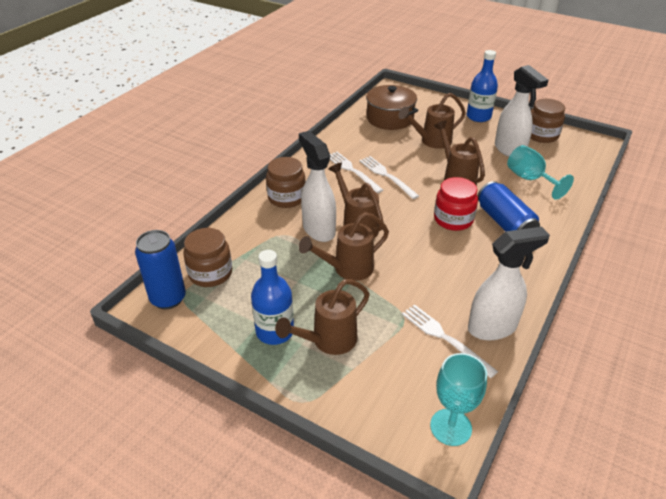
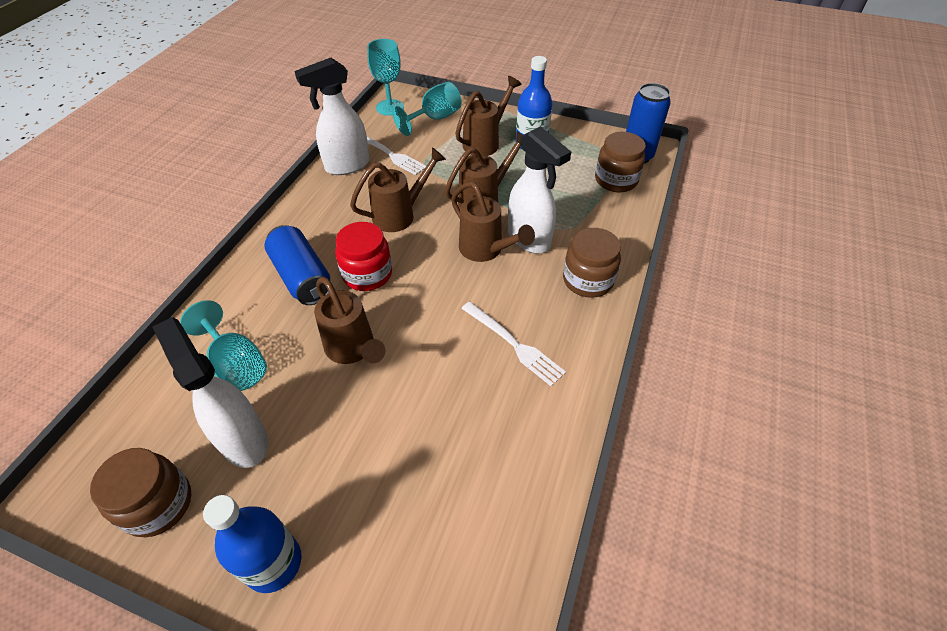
camera: 170 degrees right, 10 degrees up
(386, 176) = (460, 340): white fork -> none
(386, 392) = (434, 119): none -> turquoise goblet
(390, 118) = (473, 518): brown pot -> none
(431, 141) = (386, 445): brown watering can -> brown watering can (400, 215)

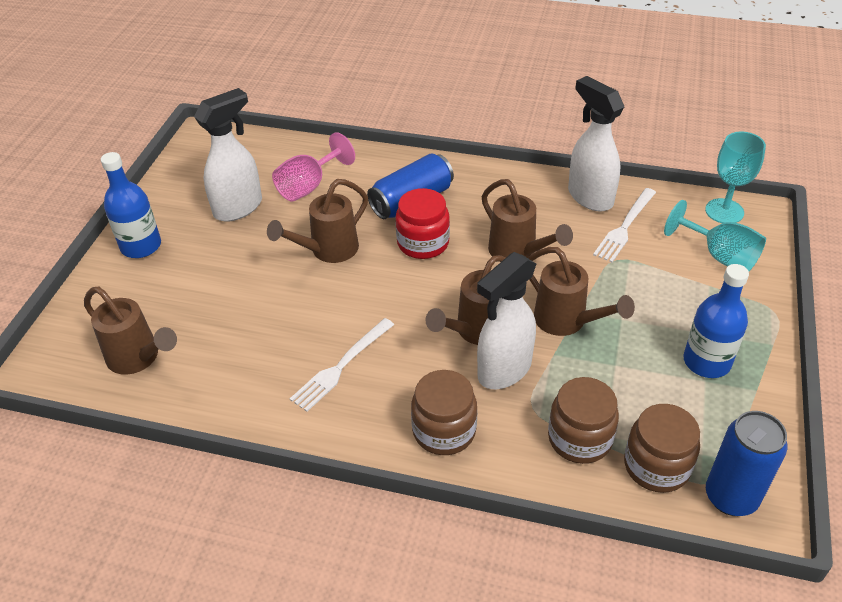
camera: 85 degrees right, 5 degrees down
(158, 504) = (190, 181): brown jar -> brown jar (579, 438)
(236, 364) = (309, 186): turquoise goblet -> pink goblet
(485, 142) = (688, 312): brown watering can -> brown watering can (138, 358)

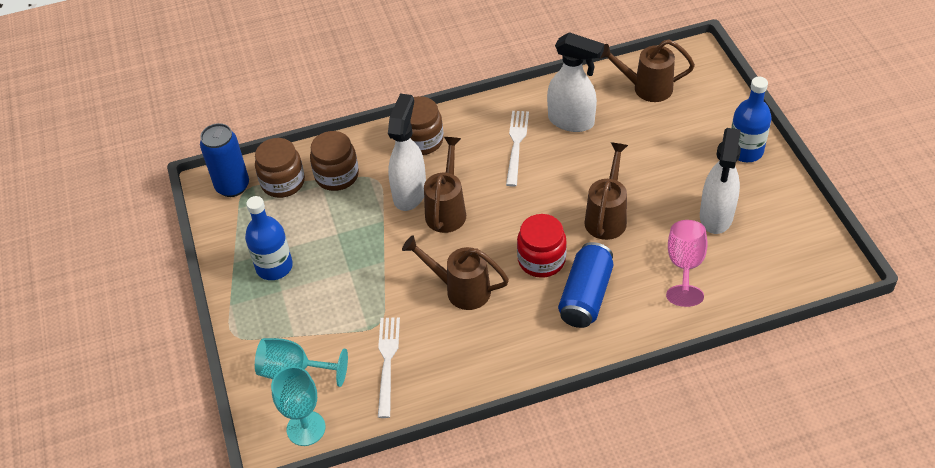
camera: 150 degrees right, 5 degrees up
(567, 322) = (387, 249): brown watering can -> none
(589, 197) = (436, 382): white spray bottle -> white spray bottle (572, 121)

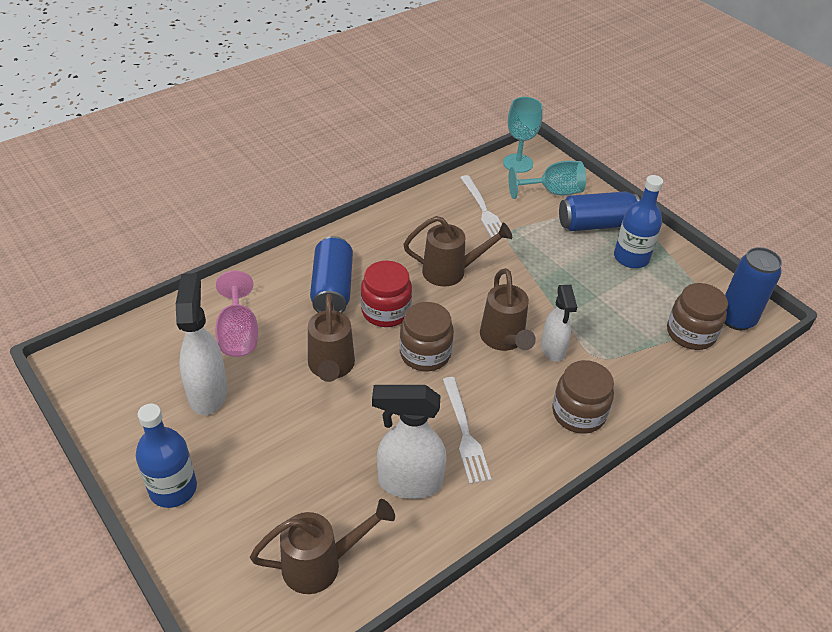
camera: 155 degrees right, 5 degrees down
(279, 315) = (596, 224): none -> blue can
(337, 175) = (642, 352): brown jar -> brown jar (425, 353)
(410, 193) = (553, 349): white spray bottle -> white spray bottle, size x0.66

